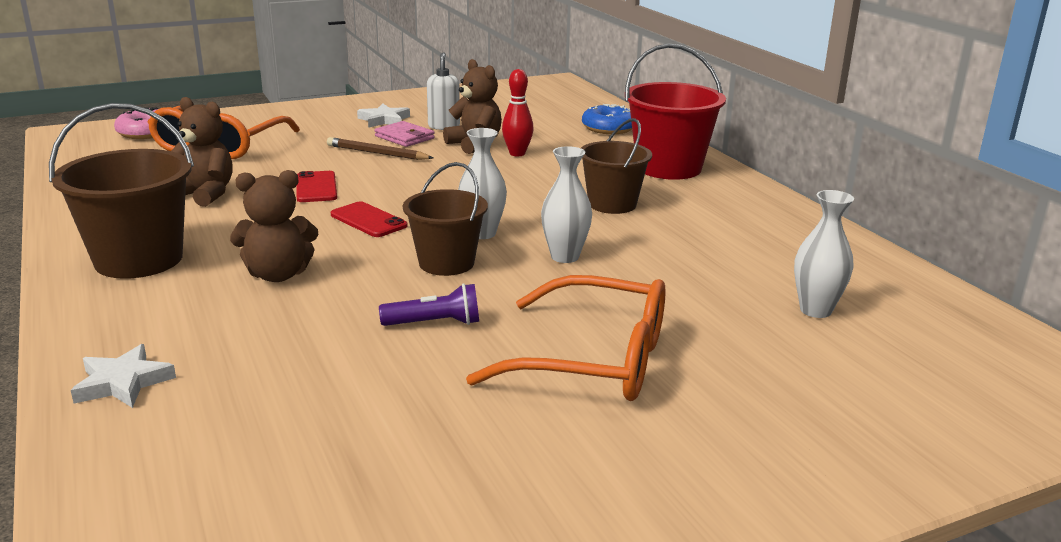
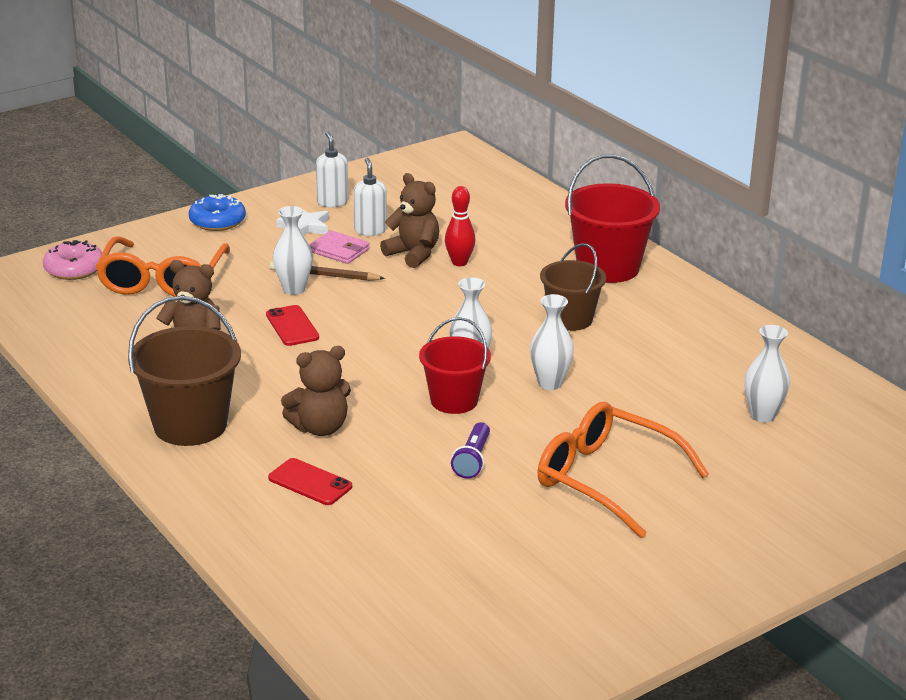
camera: 10 degrees left, 5 degrees up
(123, 382) = (267, 537): white star -> none
(340, 161) = (294, 289): none -> white vase
(368, 220) = (362, 361): red phone -> red phone (310, 482)
(421, 106) = (332, 202): none -> white soap dispenser
(435, 323) = (473, 460): purple flashlight -> purple flashlight turned 120 degrees clockwise
(446, 263) = (454, 400): brown bucket -> red bucket
(594, 360) = (606, 479): orange glasses -> orange glasses turned 150 degrees counterclockwise
(609, 128) = (535, 217): blue donut -> blue donut (217, 221)

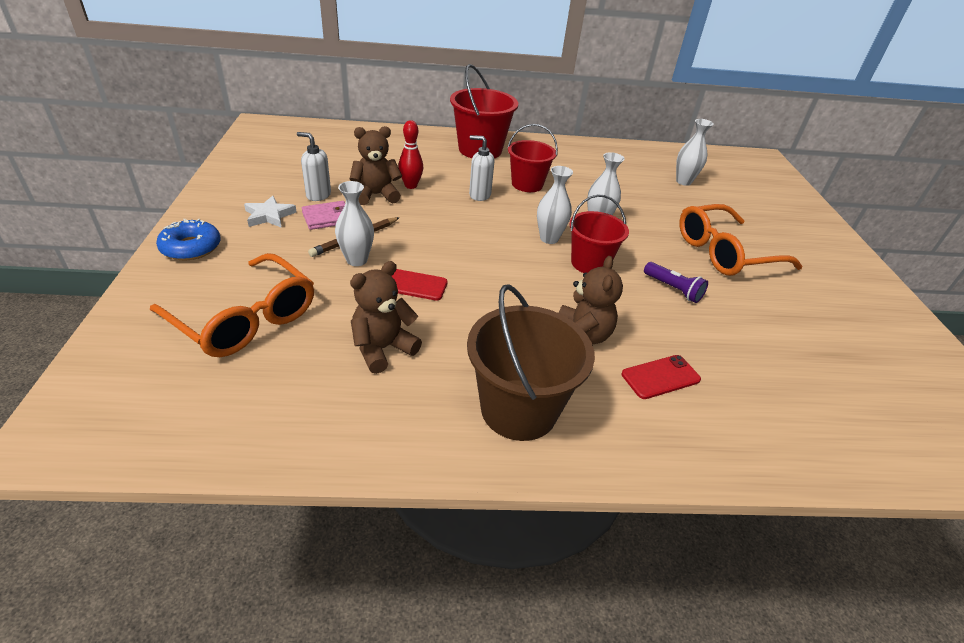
camera: 60 degrees left, 10 degrees up
(74, 269) = (135, 365): pink donut -> none
(332, 202) = (252, 190): white soap dispenser -> white soap dispenser (479, 195)
(570, 319) = (527, 184): brown bucket -> red bucket

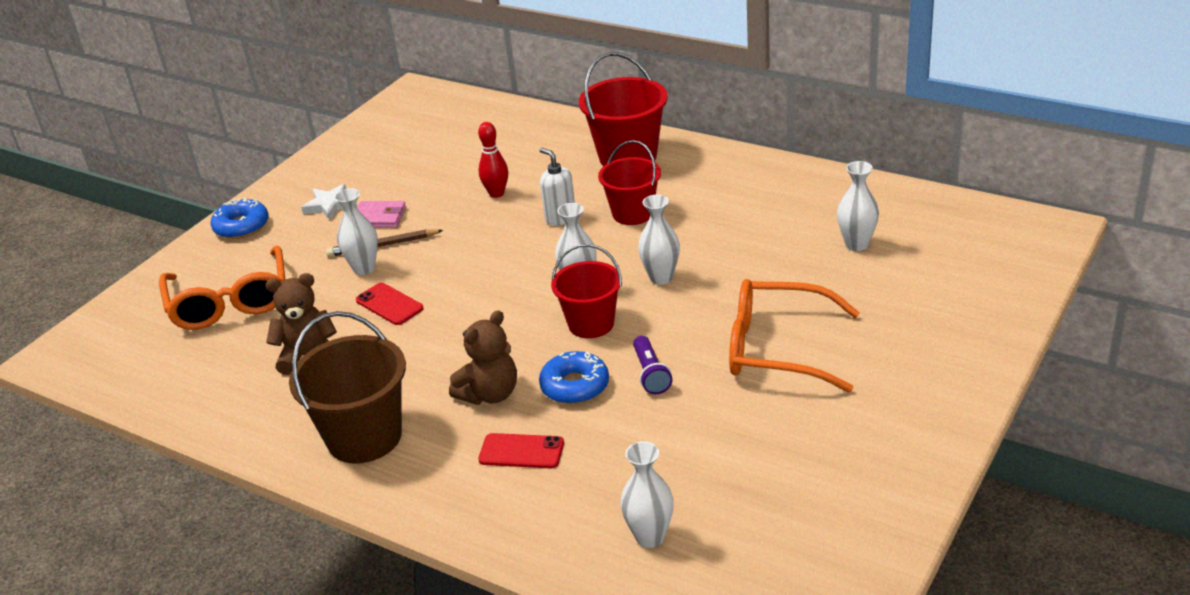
camera: 40 degrees right, 5 degrees down
(318, 195) = (393, 189): white soap dispenser -> none
(376, 195) = (449, 199): brown teddy bear -> none
(634, 312) = (575, 386): none -> blue donut
(829, 414) = (650, 537): none -> white vase

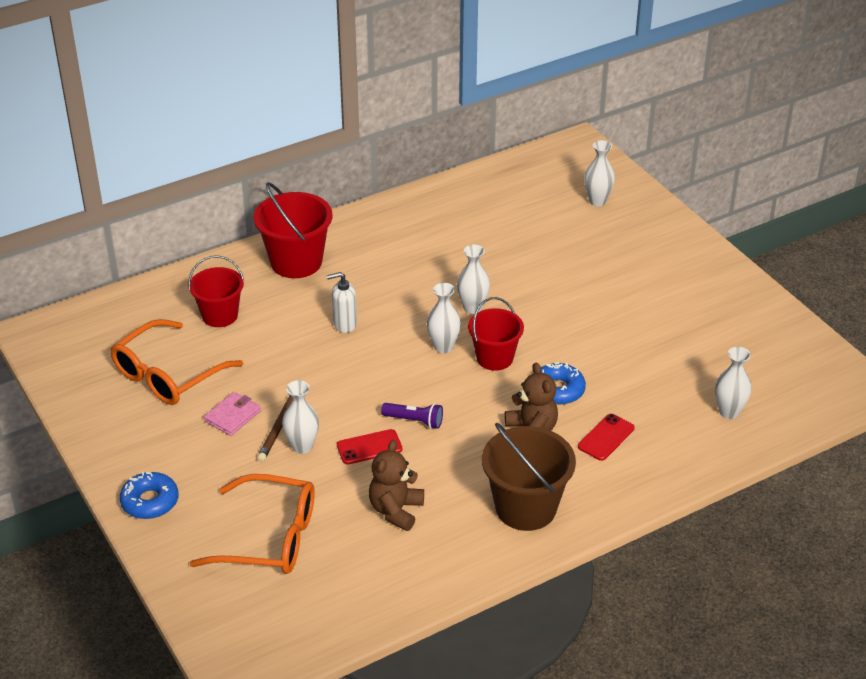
camera: 65 degrees left, 5 degrees up
(330, 205) = (178, 438): white star -> none
(496, 193) = (271, 343): red bowling pin -> none
(633, 213) = (378, 289): red bucket -> red bucket (220, 315)
(651, 374) = (575, 353): purple flashlight -> purple flashlight (414, 421)
(777, 349) = (597, 293): orange glasses -> orange glasses (168, 375)
(856, 244) = (520, 216): white vase -> white vase (597, 201)

